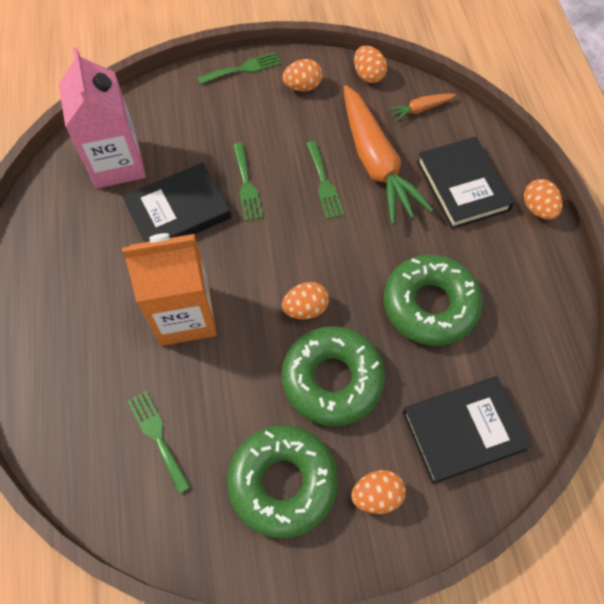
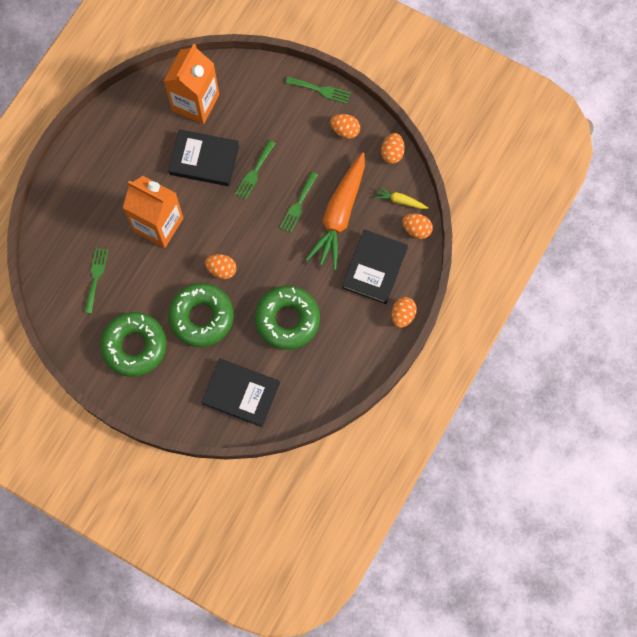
camera: 40 degrees right, 10 degrees up
(117, 164) = (195, 102): pink carton -> orange carton
(376, 495) = (171, 387): orange egg -> orange egg (416, 229)
(420, 109) = (400, 201): orange carrot -> yellow carrot

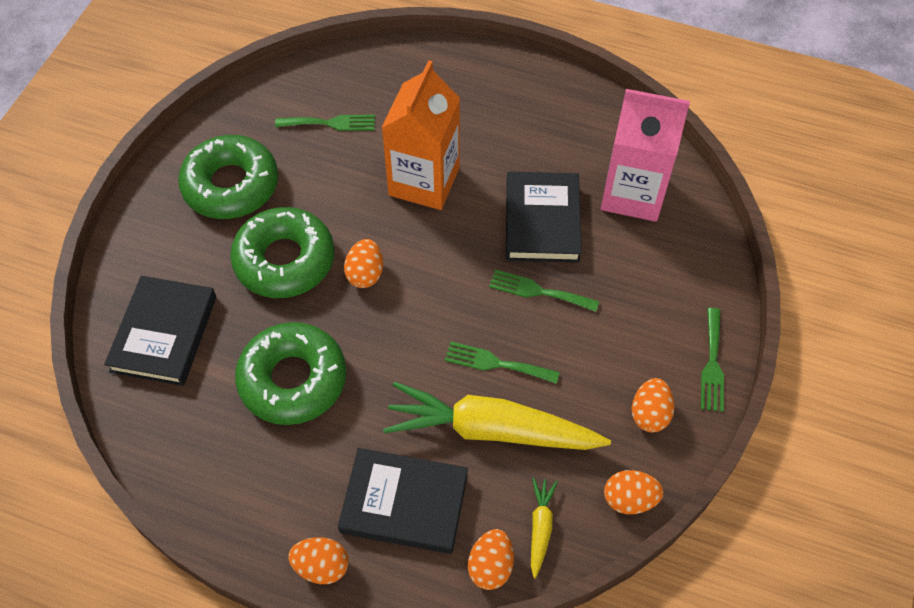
camera: 80 degrees right, 15 degrees down
(195, 102) = (633, 194): orange carton -> pink carton
(339, 215) = (492, 430): orange carrot -> yellow carrot

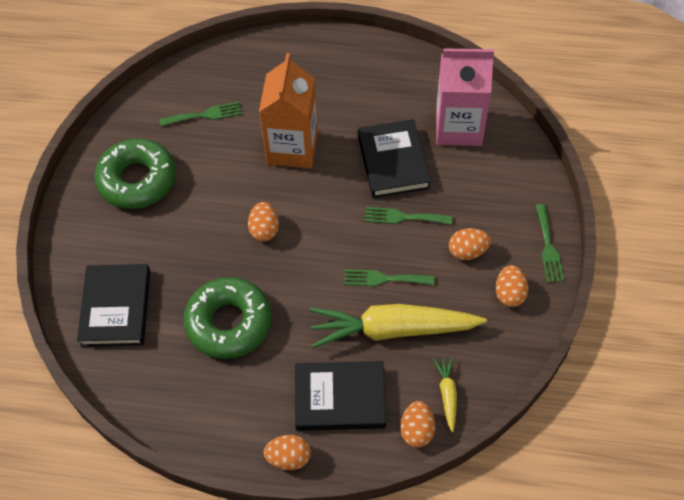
camera: 10 degrees left, 0 degrees up
(284, 260) = (197, 231): green donut -> none
(629, 499) = (509, 360): orange egg -> orange egg (467, 251)

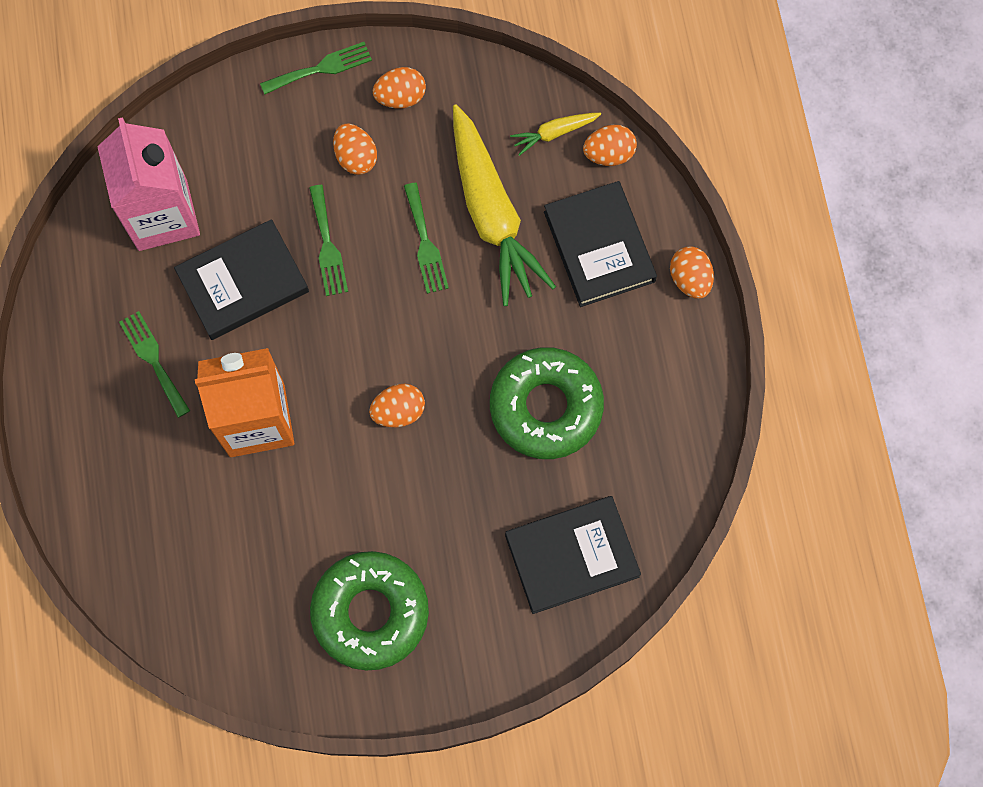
camera: 110 degrees left, 15 degrees up
(205, 115) = (232, 562): green fork -> green fork (153, 360)

